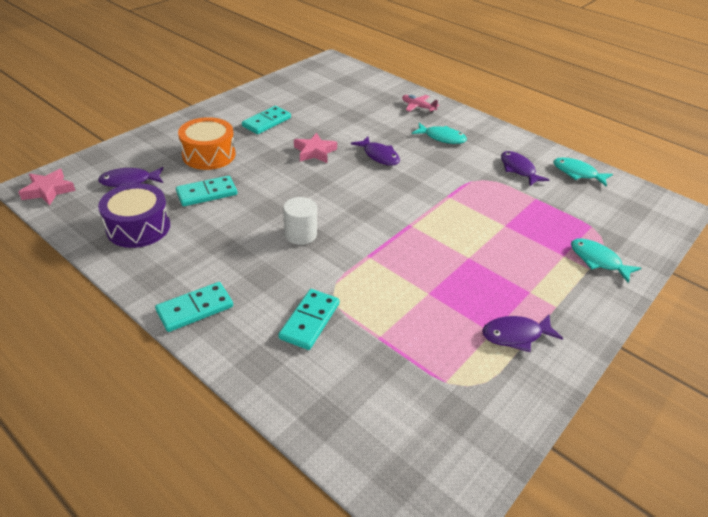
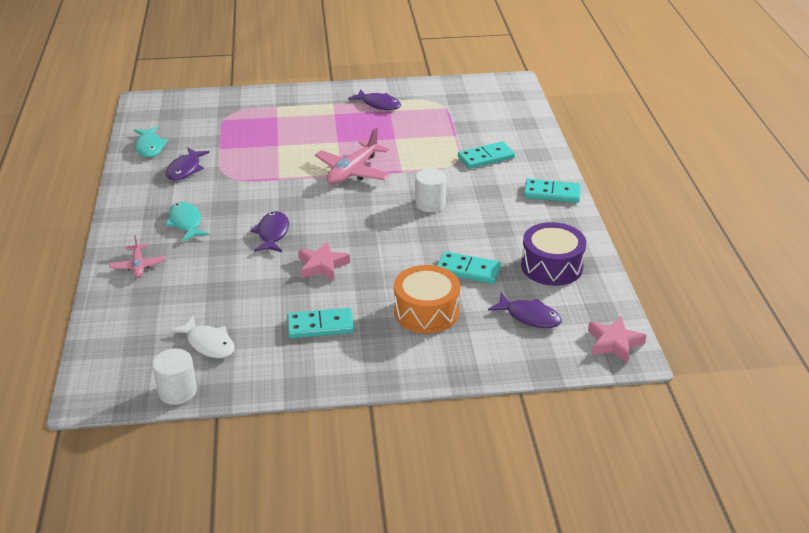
camera: 135 degrees left, 5 degrees down
(296, 74) = (177, 391): none -> white cylinder
(314, 93) = (208, 344): none -> white fish
(406, 232) = (353, 171): none -> pink plane
(598, 260) = (263, 106): turquoise fish -> none

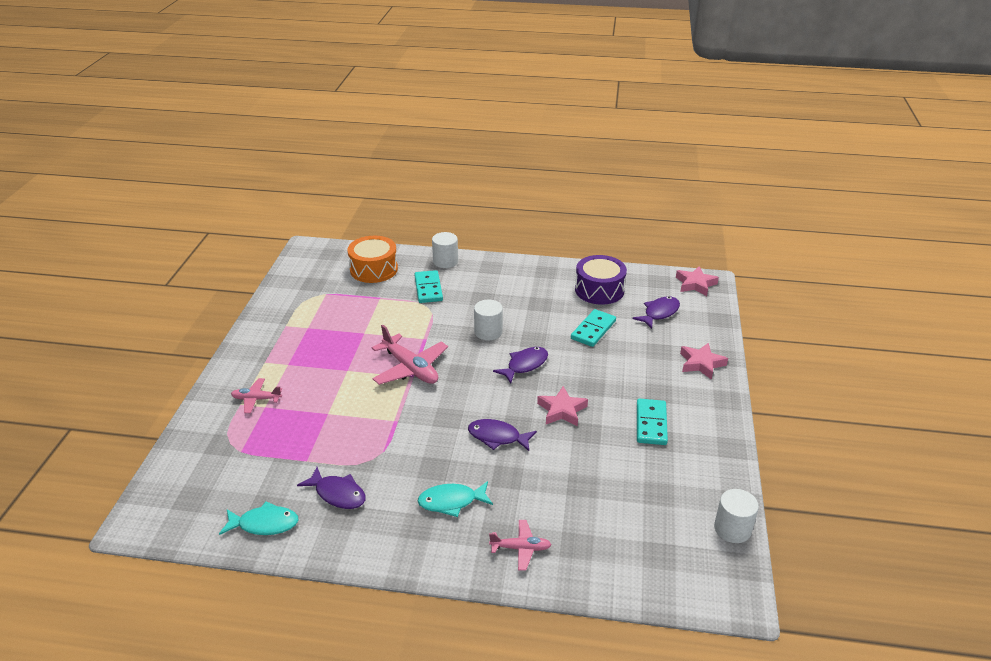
camera: 75 degrees left, 0 degrees up
(208, 344) = (665, 501): white fish -> none
(284, 111) = (256, 399): none -> pink plane
(379, 104) = (290, 332): purple fish -> purple fish (525, 365)
(426, 312) = (643, 361): orange drum -> orange drum (374, 269)
(441, 357) = (701, 364): none -> pink star
(542, 158) = (445, 261): none -> white cylinder
(552, 193) = (500, 268): turquoise domino -> none

